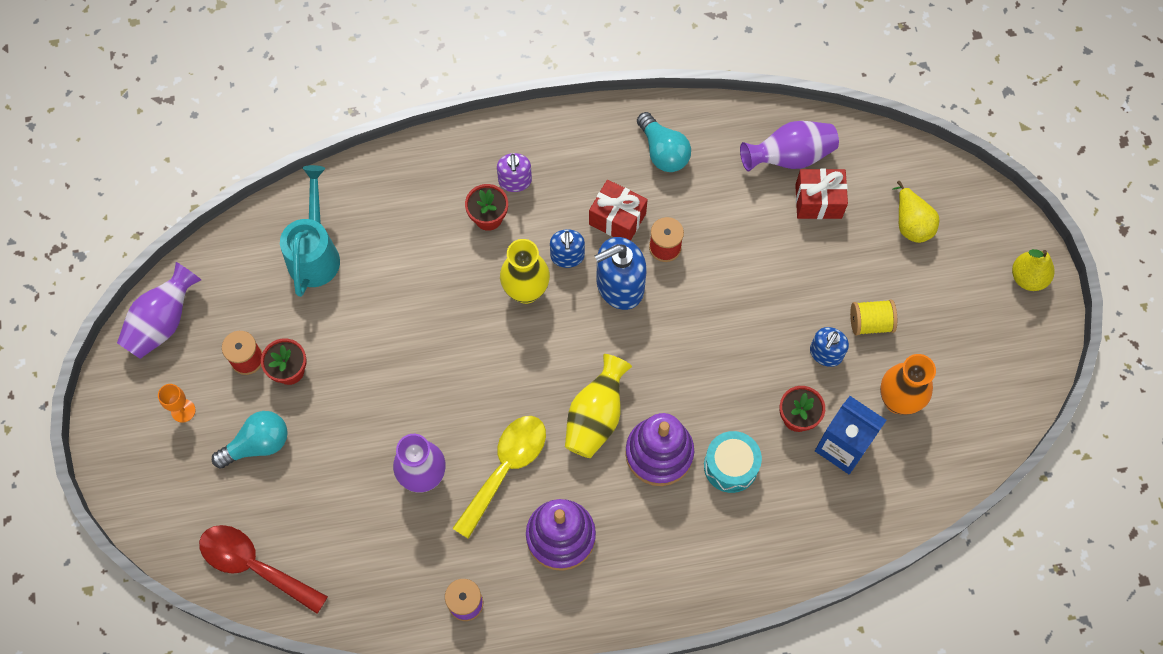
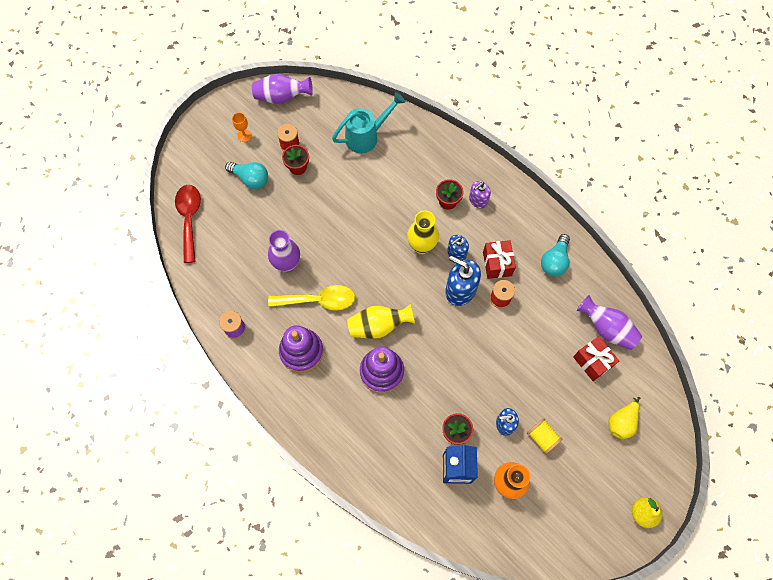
camera: 55 degrees right, 0 degrees up
(730, 466) = (401, 414): turquoise drum -> none

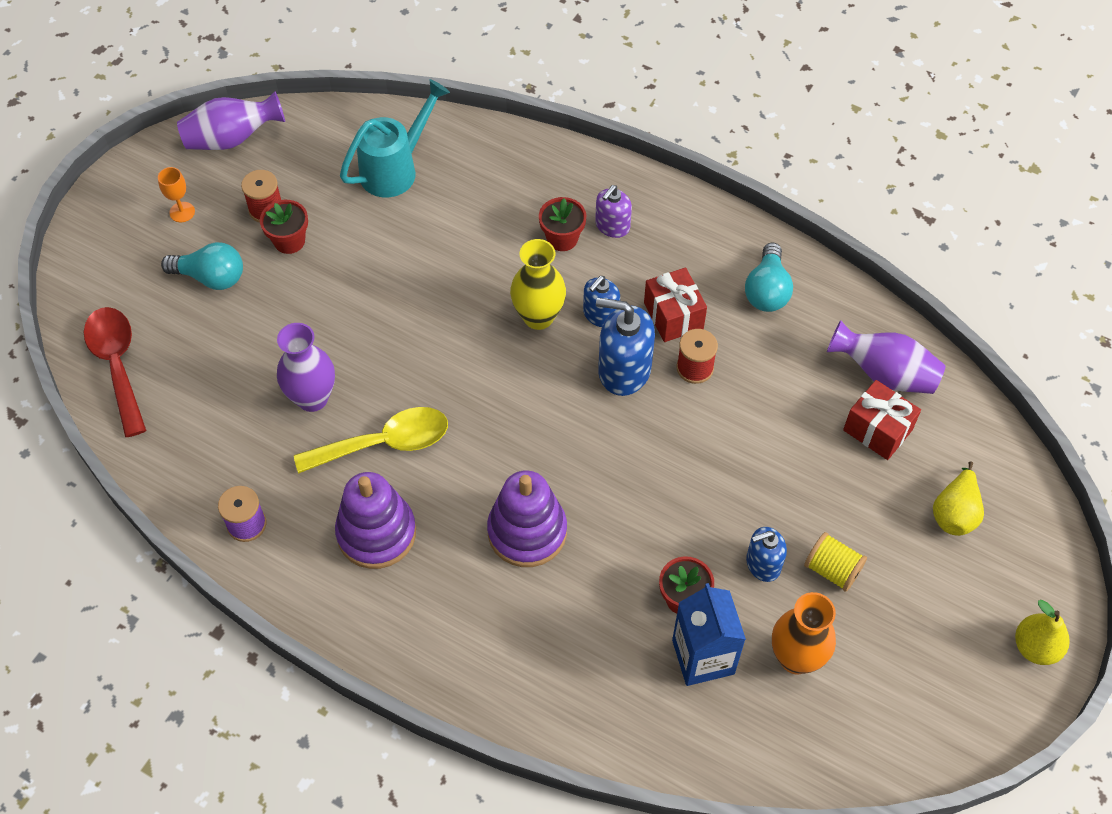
camera: 15 degrees left, 10 degrees down
(378, 326) = (500, 460): yellow vase -> none

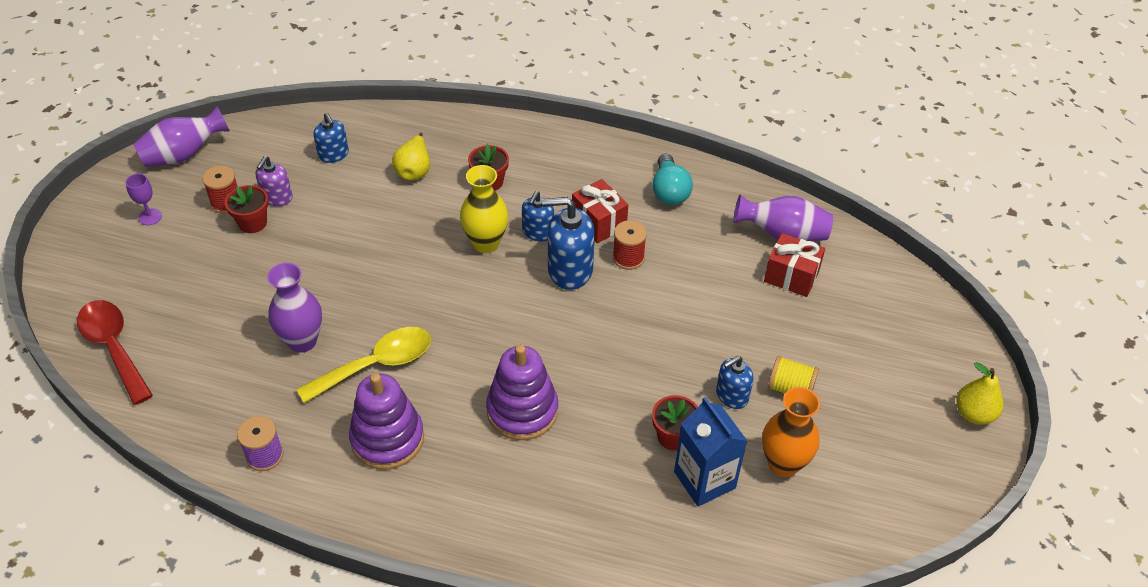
camera: 15 degrees left, 10 degrees down
(182, 212) = (150, 217): orange goblet -> purple goblet
(211, 277) = (187, 263): turquoise light bulb -> none
(395, 169) = (333, 154): turquoise watering can -> blue soap dispenser
(612, 226) = (529, 166): purple soap dispenser -> purple soap dispenser (277, 197)
(954, 513) = (874, 326): yellow pear -> yellow pear (414, 170)

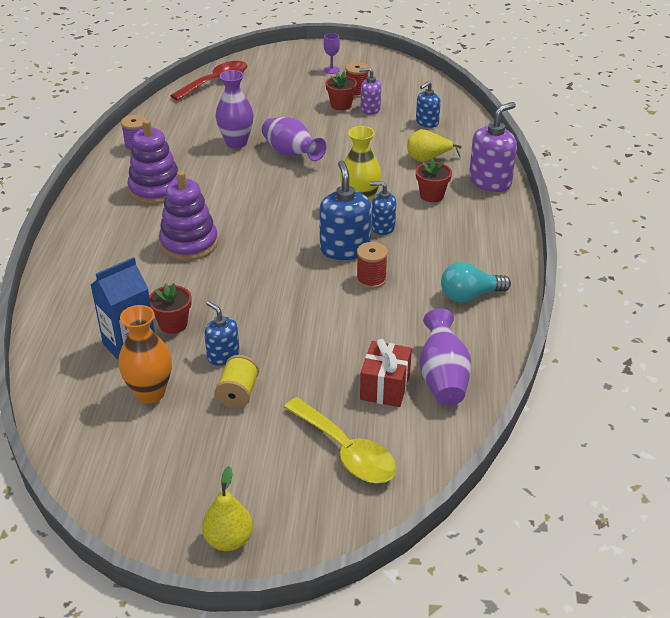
camera: 80 degrees right, 10 degrees down
(184, 155) = (396, 69): purple vase -> purple vase (291, 154)
(377, 365) = (221, 175): yellow spoon -> yellow spoon (346, 451)
(478, 132) = (490, 182): none -> purple soap dispenser
(599, 223) = (408, 258): red gift -> none

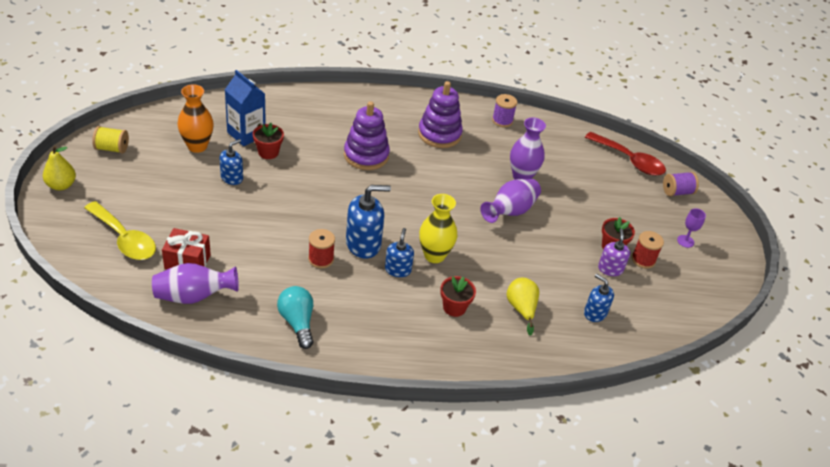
camera: 80 degrees right, 5 degrees up
(238, 393) = (191, 186): yellow spool -> yellow spool (112, 148)
(264, 65) = (677, 192): none -> purple spool
(346, 451) = (124, 239): yellow spoon -> yellow spoon turned 90 degrees counterclockwise
(490, 182) = (486, 356): purple soap dispenser -> none

